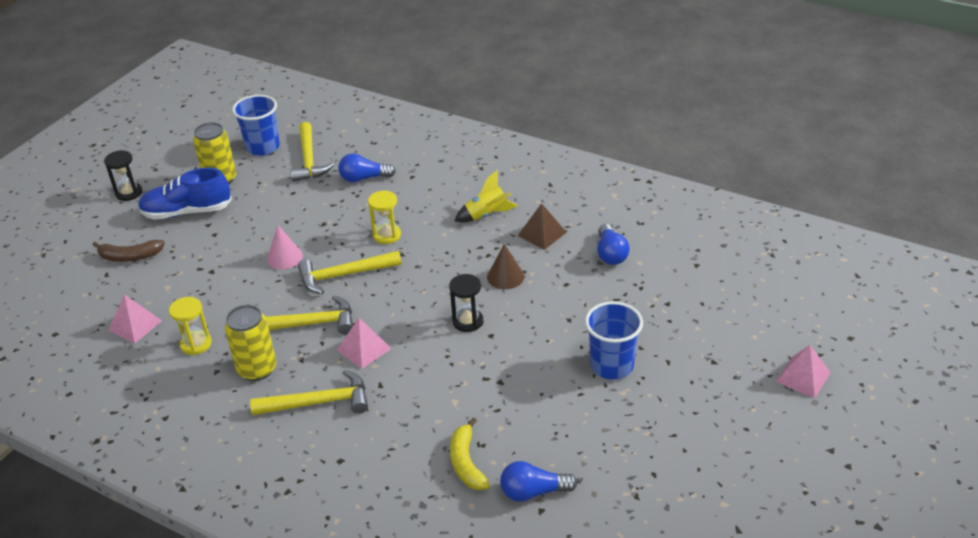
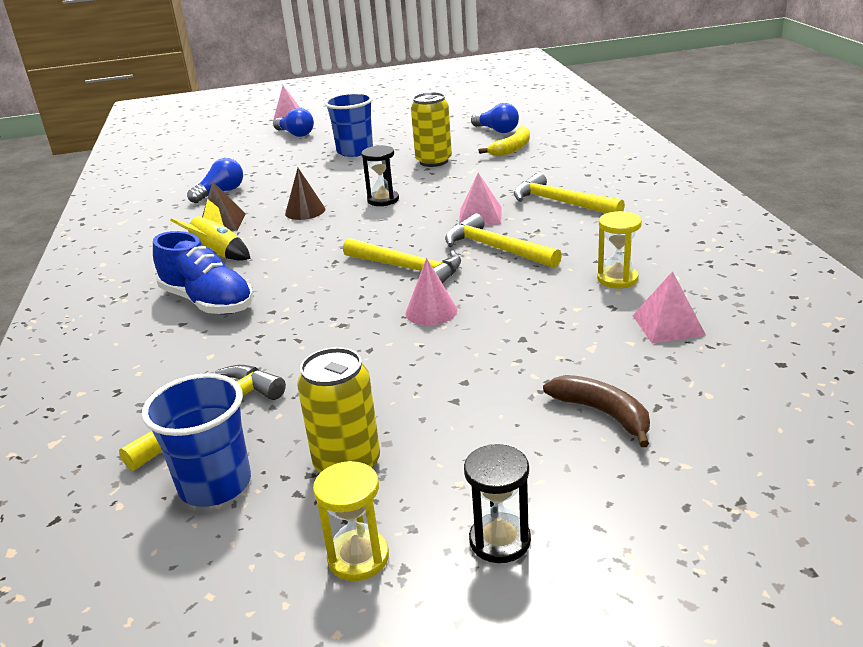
camera: 130 degrees left, 10 degrees down
(187, 212) = (457, 437): blue shoe -> blue shoe (208, 302)
(257, 369) = (582, 238): yellow can -> yellow can (434, 161)
(364, 178) = (218, 350): blue light bulb -> blue light bulb (295, 134)
(387, 235) = (315, 281): yellow hourglass -> yellow hourglass (358, 557)

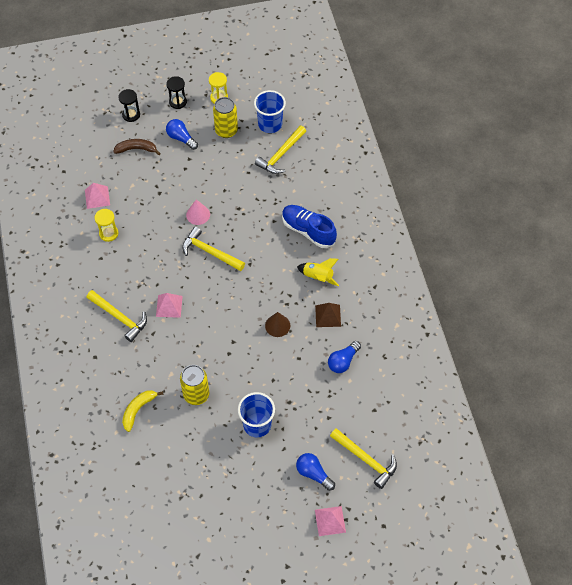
camera: 175 degrees right, 30 degrees up
(383, 200) = (229, 335): black hourglass -> black hourglass (131, 115)
(496, 249) = (163, 267): yellow hammer -> yellow hammer (366, 459)
(497, 130) = (145, 451): blue light bulb -> blue light bulb (181, 138)
(602, 413) = (136, 149): brown banana -> brown banana turned 135 degrees clockwise

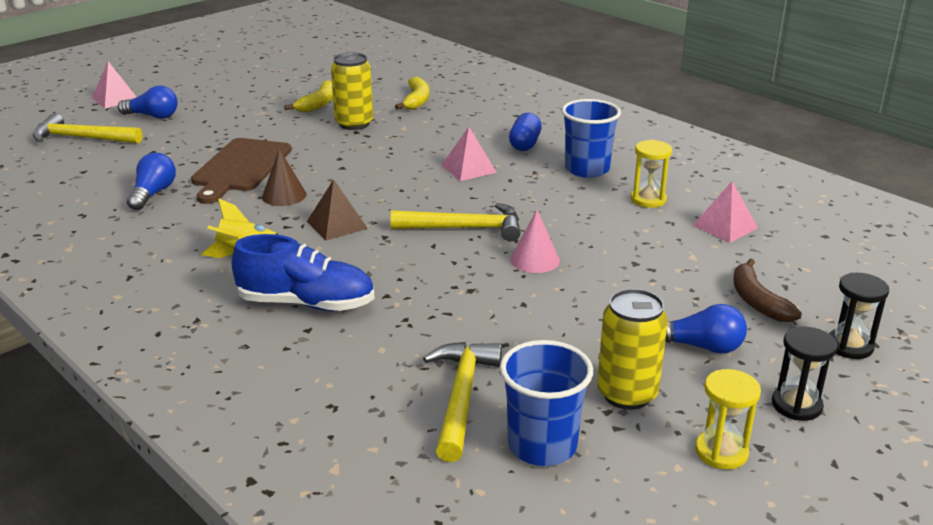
camera: 150 degrees right, 30 degrees down
(119, 317) = (525, 144): yellow hammer -> blue capsule
(136, 149) = (757, 301): brown banana -> brown banana turned 105 degrees clockwise
(201, 438) = (318, 104): none -> yellow banana
(257, 424) = (252, 125): blue cup -> blue cup (587, 169)
(287, 369) = (240, 168): none -> brown cutting board
(328, 315) = (203, 225): brown pyramid -> brown pyramid (337, 225)

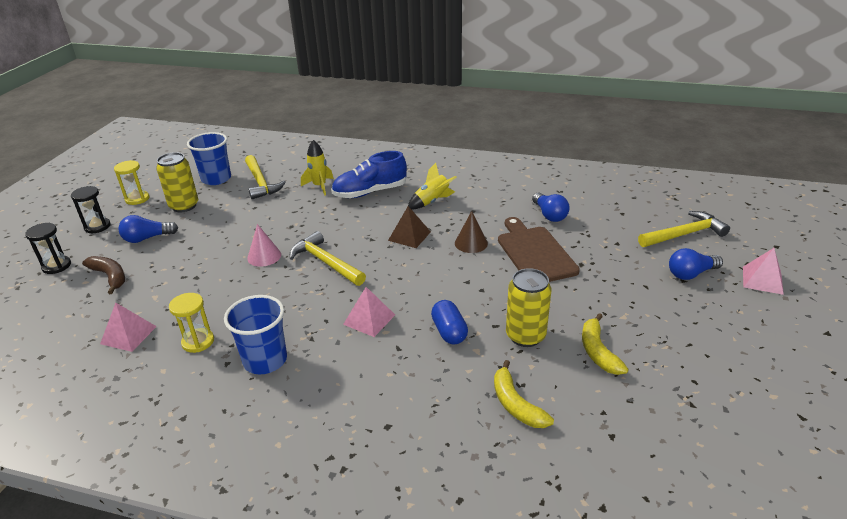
camera: 150 degrees right, 5 degrees up
(368, 346) = (319, 186): none -> yellow rocket
(465, 228) = (325, 262): yellow hammer -> yellow hammer turned 75 degrees clockwise
(525, 144) = (343, 374): blue capsule -> blue capsule (449, 332)

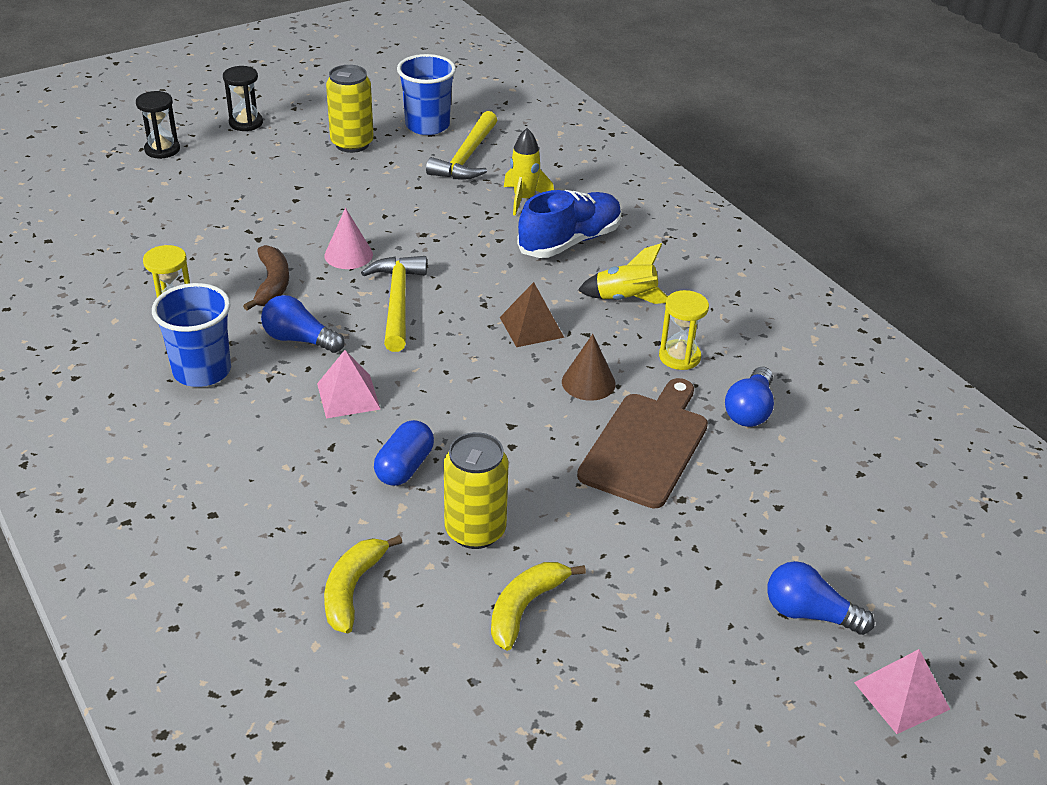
camera: 40 degrees right, 5 degrees up
(110, 276) = (189, 190): brown banana -> brown banana (272, 284)
(128, 335) = (131, 264): pink pyramid -> none
(137, 199) = (320, 108): yellow hourglass -> yellow hourglass (679, 357)
(147, 238) = (271, 164): blue light bulb -> blue light bulb (299, 339)
(370, 192) = (570, 241): blue shoe -> blue shoe turned 120 degrees clockwise
(684, 234) = (900, 560): yellow hammer -> none

